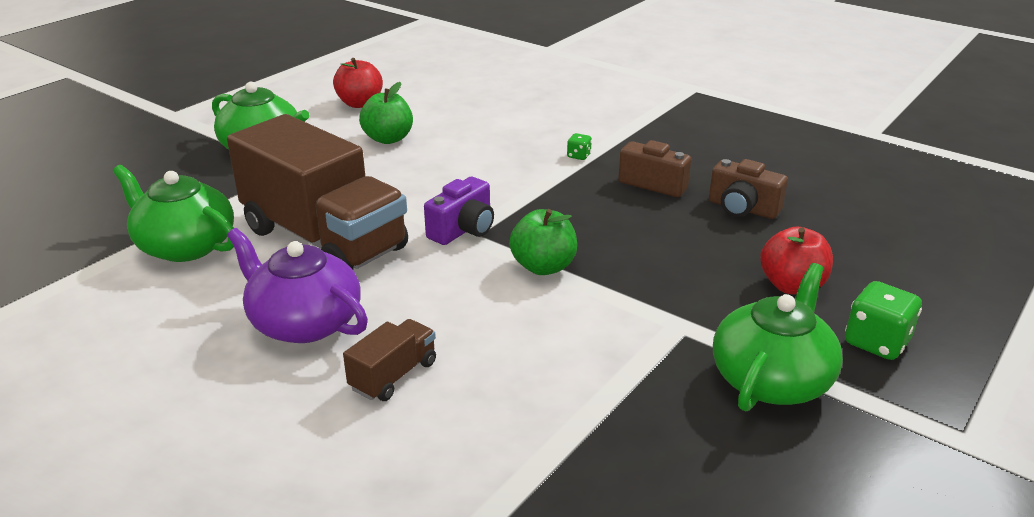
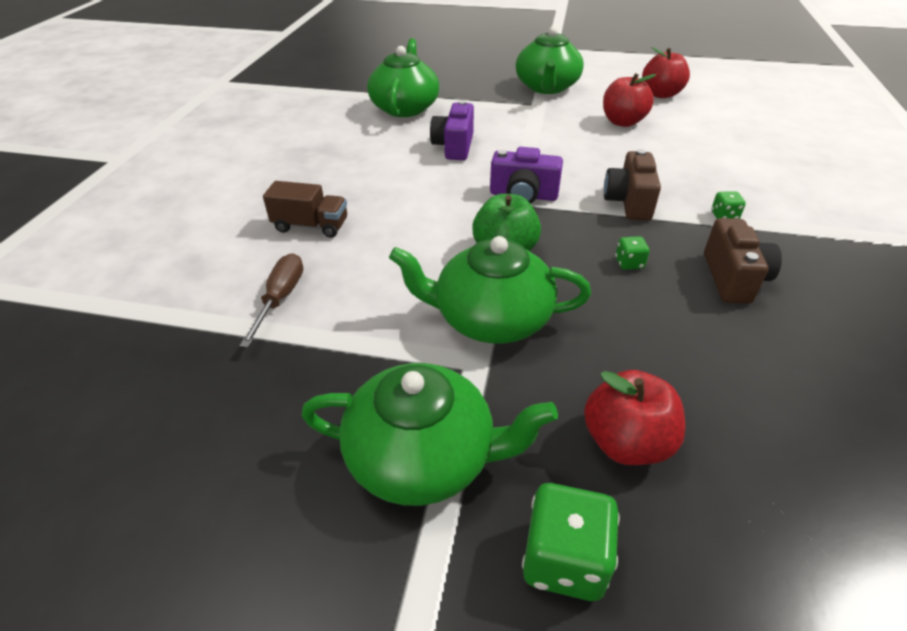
camera: 65 degrees right, 10 degrees up
(304, 322) = (351, 173): purple teapot -> none
(324, 239) = (454, 146): brown truck -> purple camera
(388, 139) = (622, 122): green apple -> red apple
(516, 422) = (280, 298): none -> brown screwdriver
(606, 216) = (629, 263): none -> green dice
(632, 302) = (491, 318): none -> green teapot
(742, 208) = (761, 360): brown camera -> brown camera (629, 202)

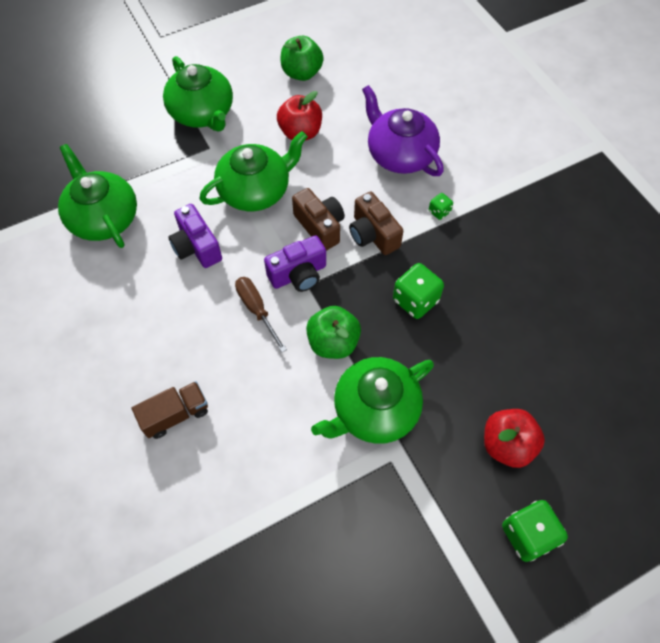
camera: 40 degrees left, 20 degrees up
(280, 298) = (228, 495): brown screwdriver -> brown screwdriver (256, 310)
(423, 457) = (422, 535): green teapot -> green teapot (255, 191)
(629, 263) = (415, 300): green dice -> green dice, size x1.93
(661, 94) = (302, 73): red apple -> green apple
(715, 166) = (400, 154): none -> purple teapot
(733, 278) = (479, 273): brown camera -> brown camera (320, 226)

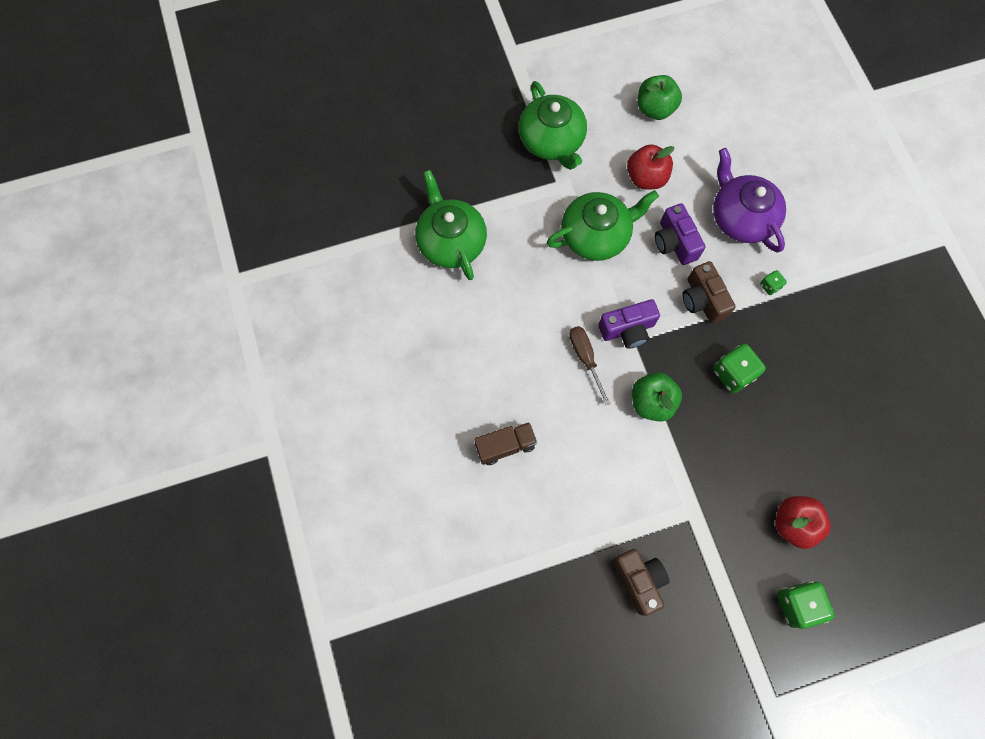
camera: 10 degrees right, 10 degrees up
(196, 247) = (535, 286): purple camera -> purple camera (674, 242)
(320, 226) = (653, 283): brown camera -> brown camera (639, 580)
(374, 410) = (680, 472): green teapot -> none

